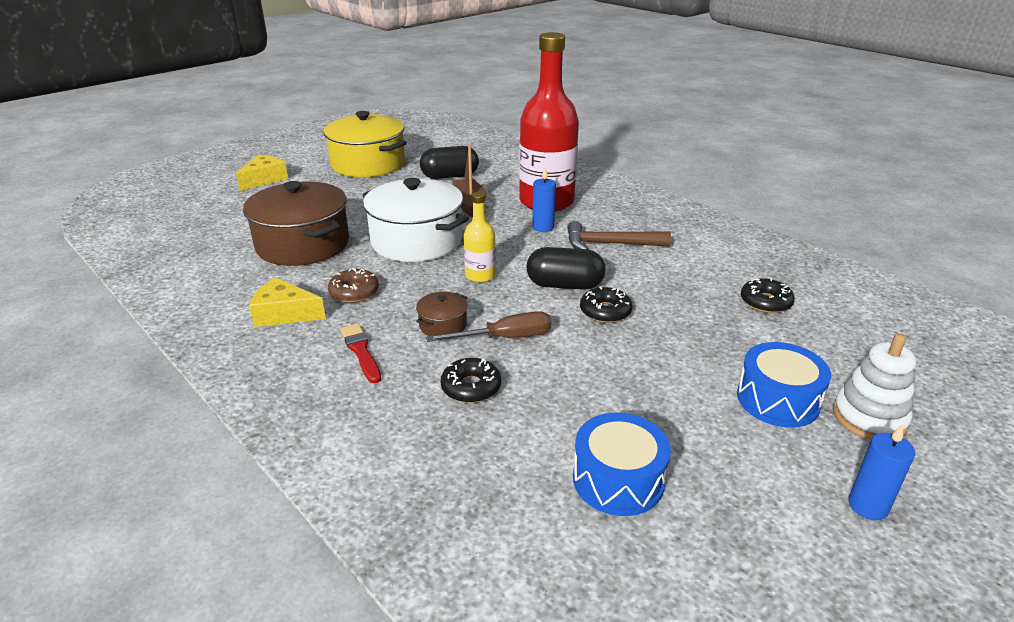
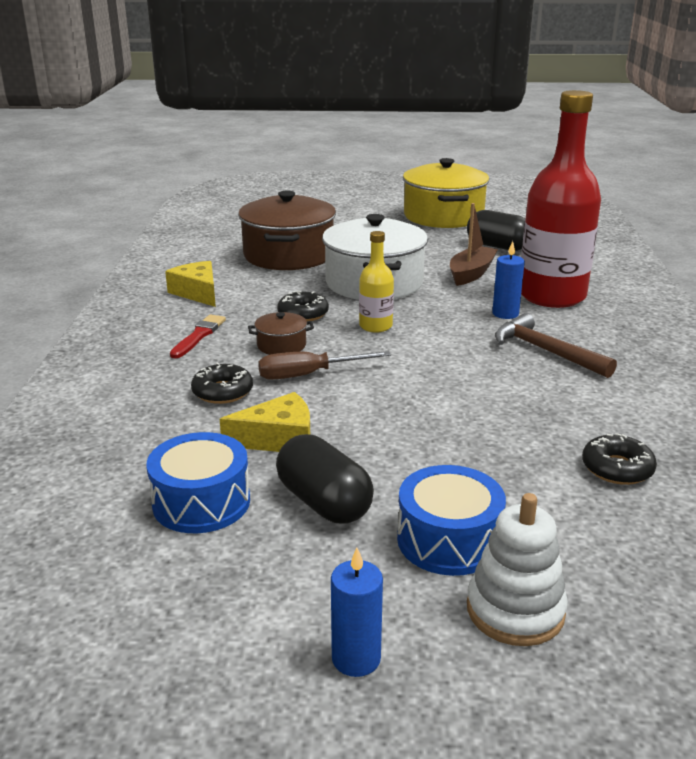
camera: 45 degrees right, 5 degrees down
(264, 179) = (343, 204): yellow cheese -> yellow cheese (278, 439)
(354, 292) = (264, 298): brown donut -> none
(505, 338) = (308, 375): brown screwdriver -> brown screwdriver turned 135 degrees clockwise
(564, 285) = (433, 363): black capsule -> black capsule (324, 502)
(605, 311) = (428, 397): black donut -> black donut (303, 314)

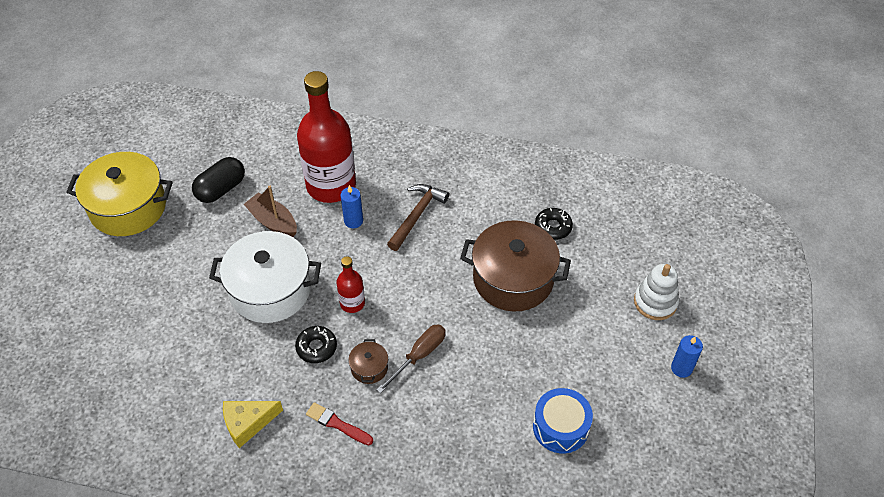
camera: 80 degrees left, 25 degrees up
(222, 392) = (432, 411): black donut -> none
(278, 439) = (499, 382): yellow cheese -> none
(288, 255) = (182, 344): brown pot -> brown pot (513, 279)
(308, 375) = (419, 356): brown screwdriver -> brown screwdriver turned 135 degrees counterclockwise
(324, 502) = (567, 366): black capsule -> none
(375, 326) = (352, 303): yellow bottle -> red bottle
(448, 540) = (605, 315): blue drum -> none
(546, 351) = (416, 216): brown hammer -> brown hammer turned 150 degrees clockwise

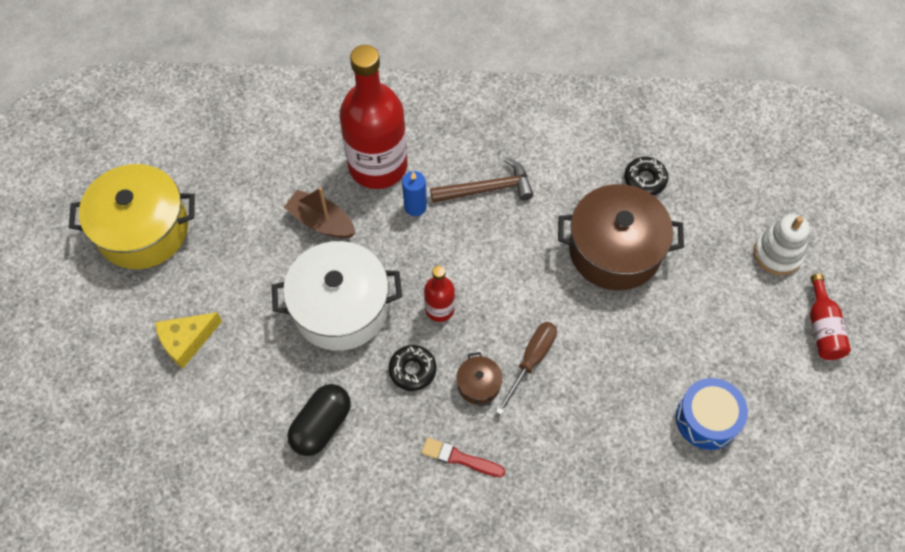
camera: 10 degrees left, 10 degrees up
(221, 189) = (248, 190): black capsule -> black capsule (321, 425)
(248, 423) = (357, 475): yellow cheese -> yellow cheese (186, 341)
(416, 216) = (487, 189): brown hammer -> brown hammer turned 60 degrees clockwise
(681, 368) = (822, 328): blue candle -> red bottle

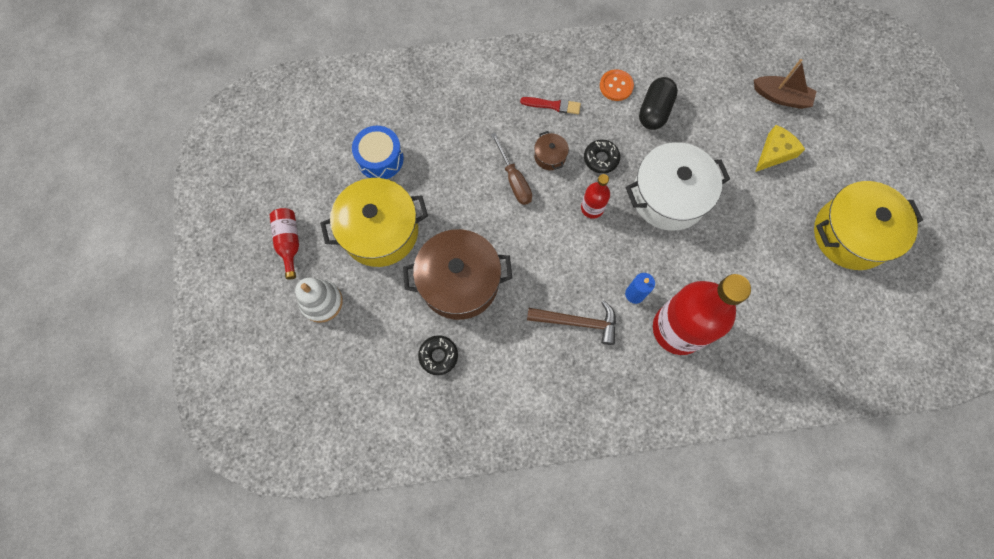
camera: 170 degrees right, 10 degrees up
(321, 222) = (709, 266): brown boat -> brown boat (781, 97)
(363, 473) = (616, 86): none -> orange button
(487, 189) = (577, 322): brown hammer -> brown hammer turned 150 degrees counterclockwise
(531, 361) = (514, 180): brown screwdriver -> brown screwdriver turned 45 degrees counterclockwise
(708, 323) = (380, 231): none -> yellow pot

